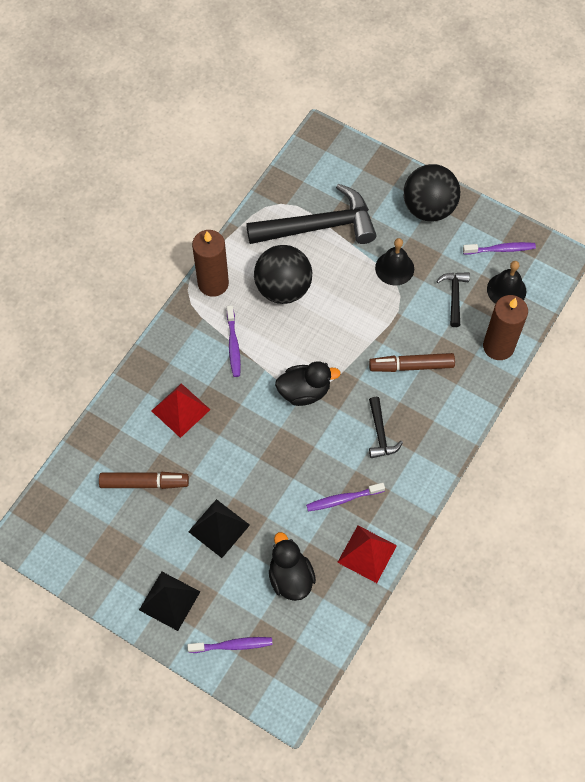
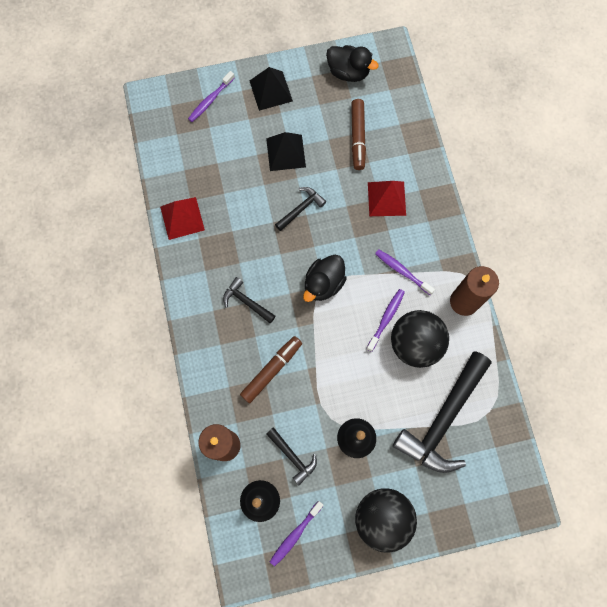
camera: 135 degrees right, 10 degrees up
(144, 483) = (358, 137): brown marker -> brown marker turned 45 degrees counterclockwise
(258, 467) = (301, 208): none -> black hammer
(290, 577) = (214, 164): black duck -> black duck (348, 72)
(343, 499) = (229, 237): purple toothbrush -> purple toothbrush (386, 318)

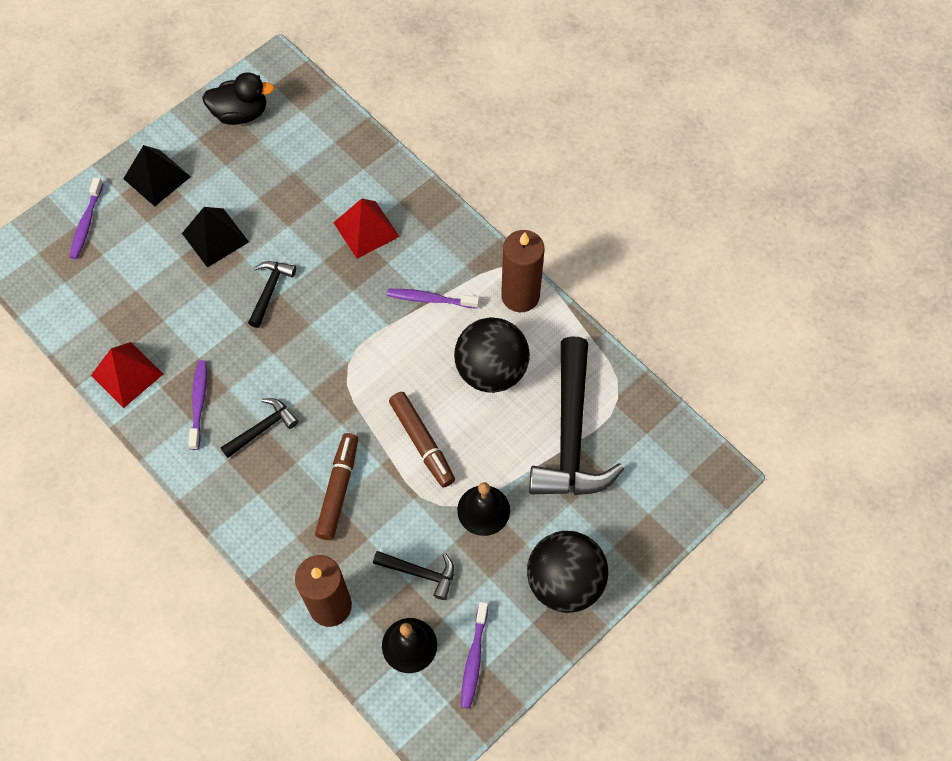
camera: 30 degrees left, 10 degrees down
(246, 301) = (262, 428): black hammer -> black hammer turned 135 degrees clockwise
(323, 284) = (345, 360): black duck -> none
(358, 137) = (293, 179): brown marker -> brown marker (422, 442)
(386, 318) = (442, 360): purple toothbrush -> purple toothbrush (199, 403)

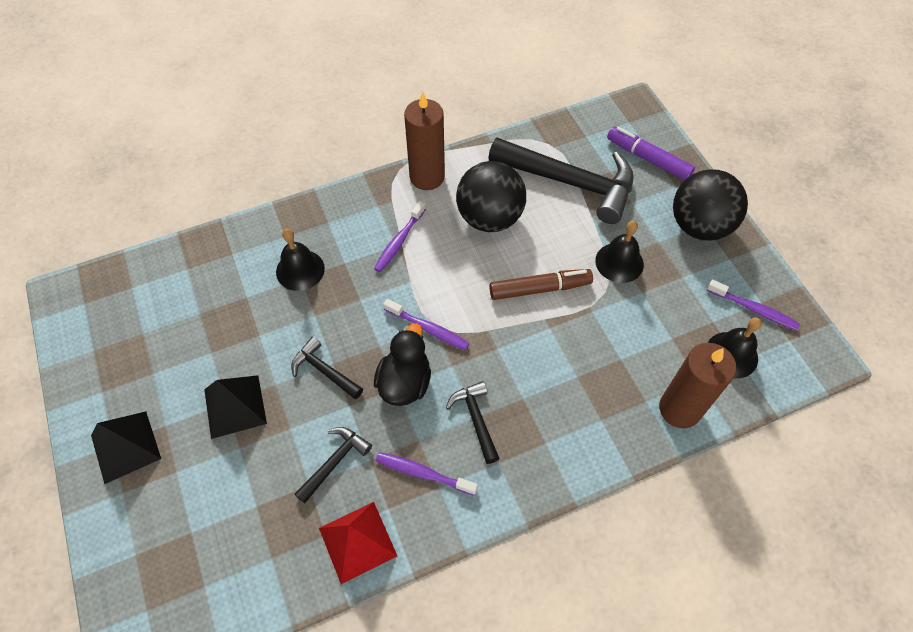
camera: 70 degrees left, 5 degrees down
(86, 223) = (139, 541): purple toothbrush -> purple toothbrush (428, 329)
(241, 113) = (99, 342): black duck -> black duck (405, 382)
(338, 490) = (564, 369): brown marker -> none
(366, 229) = (300, 270): red pyramid -> black bell
(420, 573) = (665, 326): black hammer -> black hammer (335, 461)
(640, 507) = (648, 159): none -> purple marker

